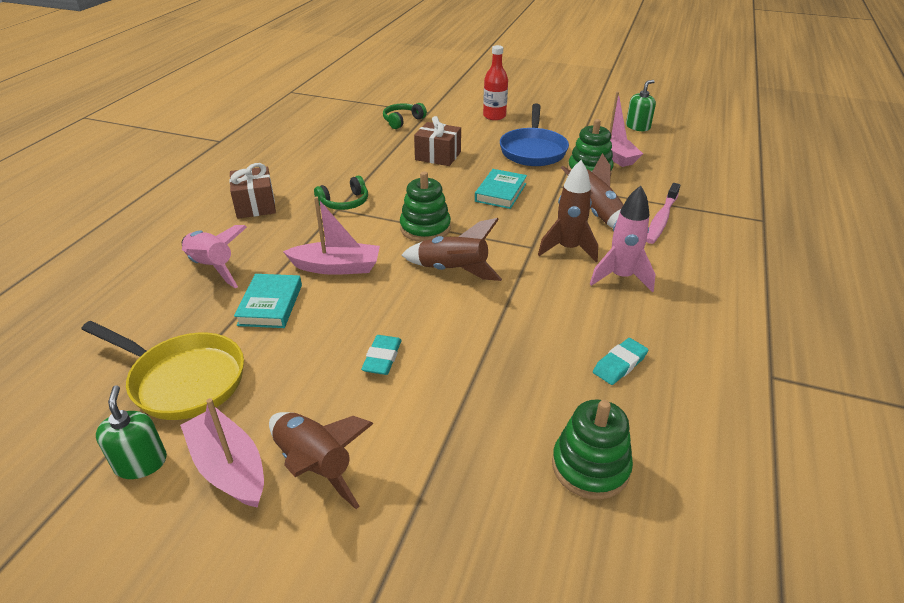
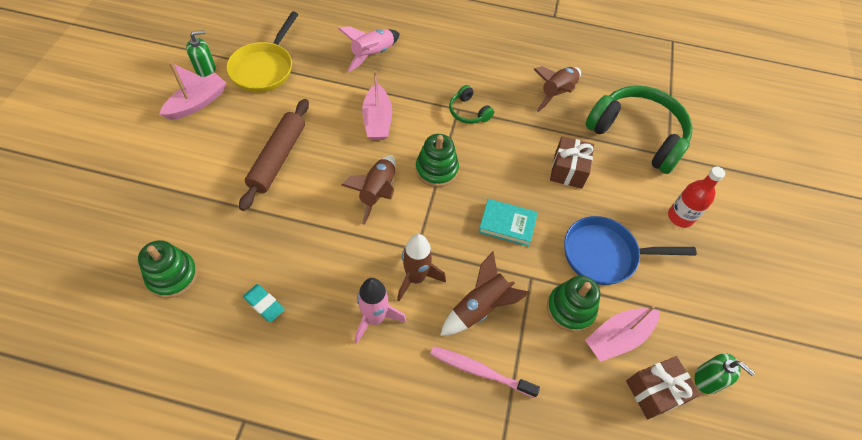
camera: 80 degrees right, 20 degrees up
(255, 205) = (455, 59): brown gift -> brown gift (655, 391)
(270, 305) = (333, 92): turquoise book -> none
(315, 465) = (193, 138): brown rocket -> brown rocket (557, 93)
(382, 358) = (278, 158): turquoise eraser -> brown rolling pin
(402, 121) = (637, 135): green headphones -> green headphones, size x2.24

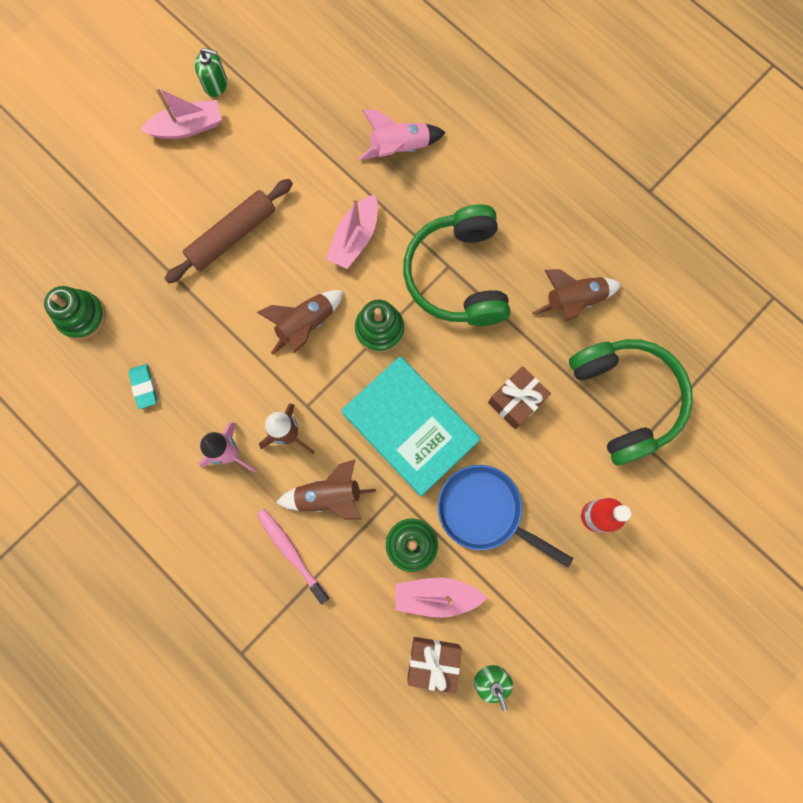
camera: 35 degrees right, 20 degrees up
(264, 68) = (275, 112): yellow pan -> none
(468, 112) = (457, 276): green headphones -> green headphones, size x2.24
(507, 224) = (410, 427): turquoise book -> turquoise book, size x1.99

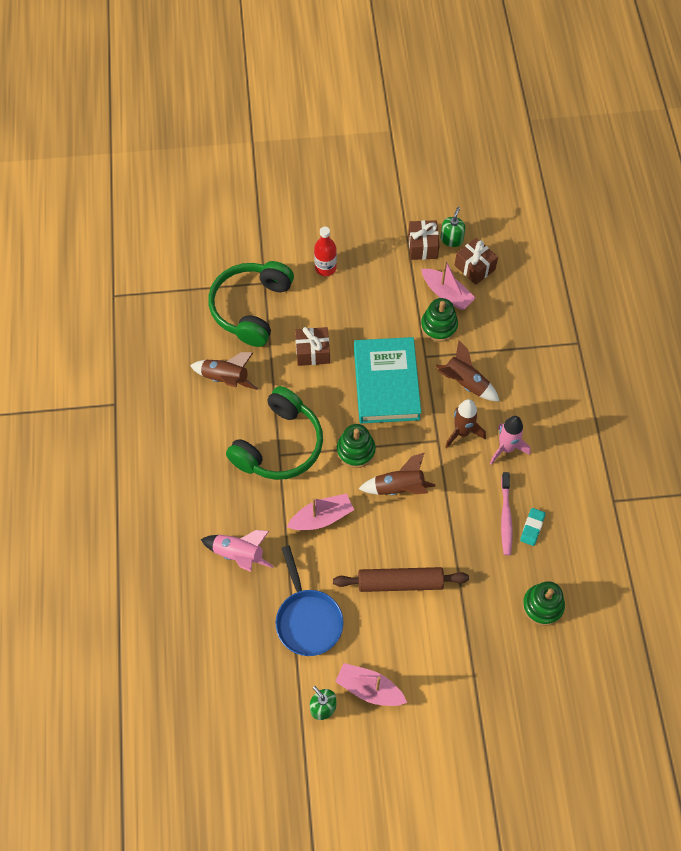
camera: 140 degrees left, 15 degrees down
(291, 553) = (511, 370): pink toothbrush -> pink toothbrush (506, 517)
(485, 511) = (383, 312): blue pan -> blue pan (307, 619)
(515, 640) = (422, 246): none -> brown gift

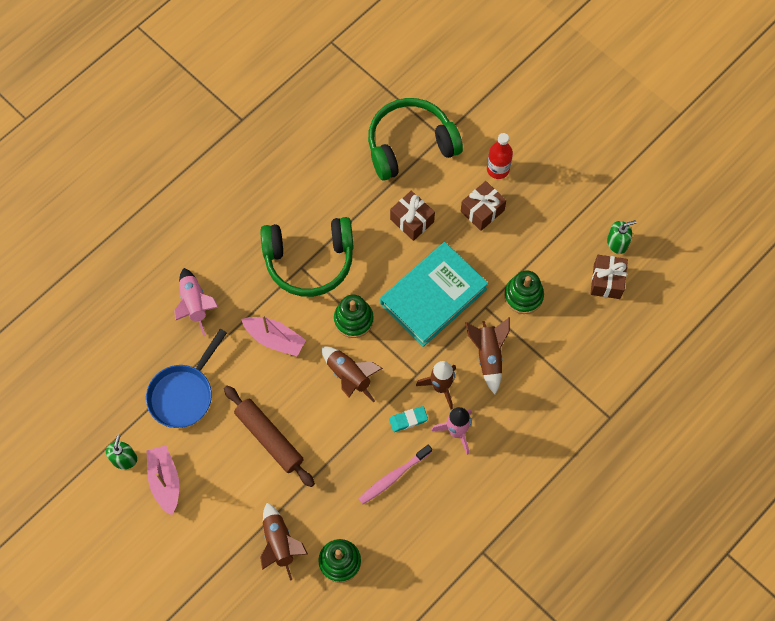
camera: 50 degrees right, 5 degrees up
(226, 379) = (331, 177): brown rocket -> brown rocket (279, 544)
(422, 246) = (589, 226): brown gift -> brown gift (482, 211)
(446, 294) = (560, 279): pink boat -> none
(532, 527) = (402, 504): turquoise eraser -> turquoise eraser (408, 420)

